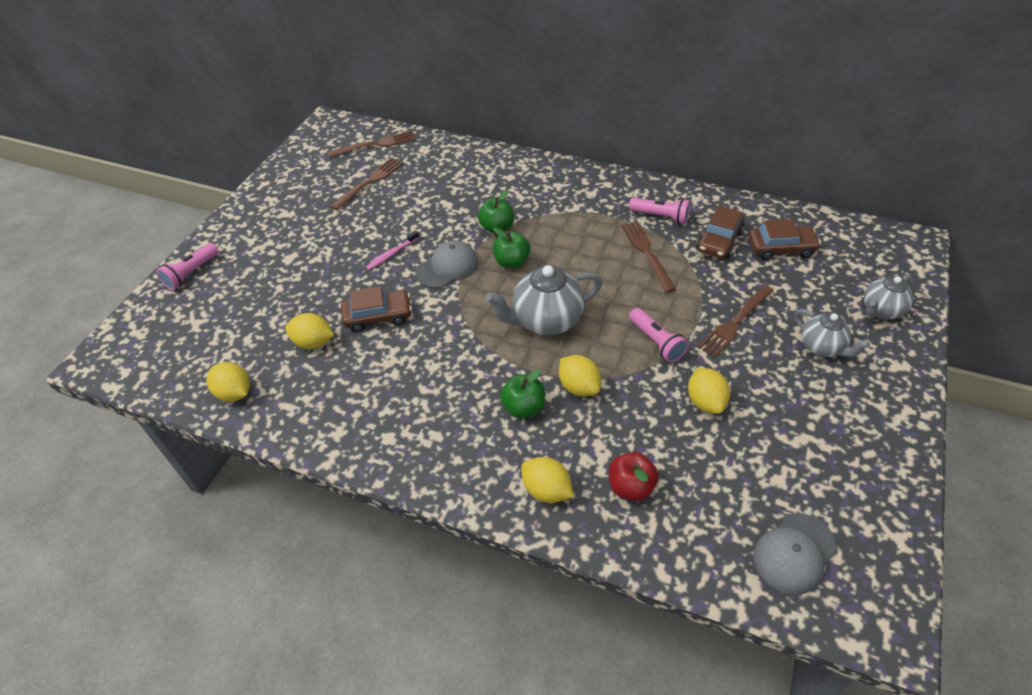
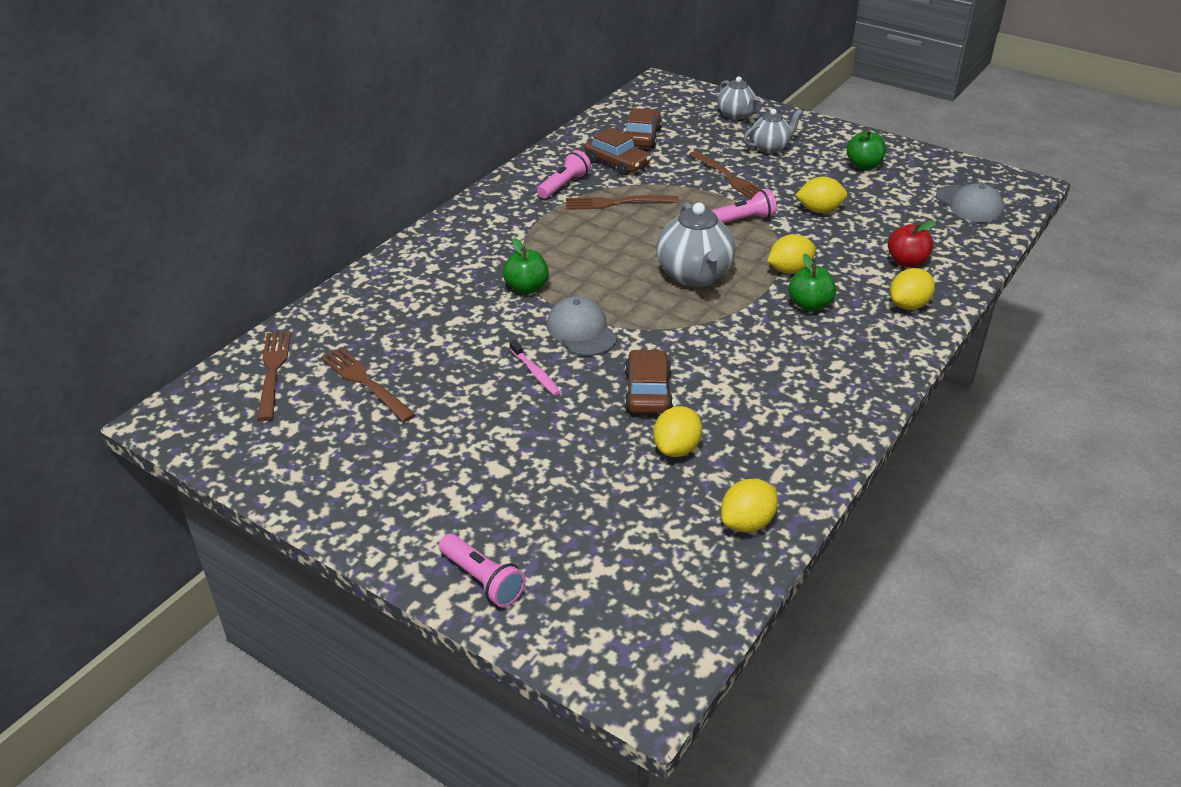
camera: 80 degrees left, 10 degrees down
(512, 262) = (592, 285): green apple -> green apple (863, 165)

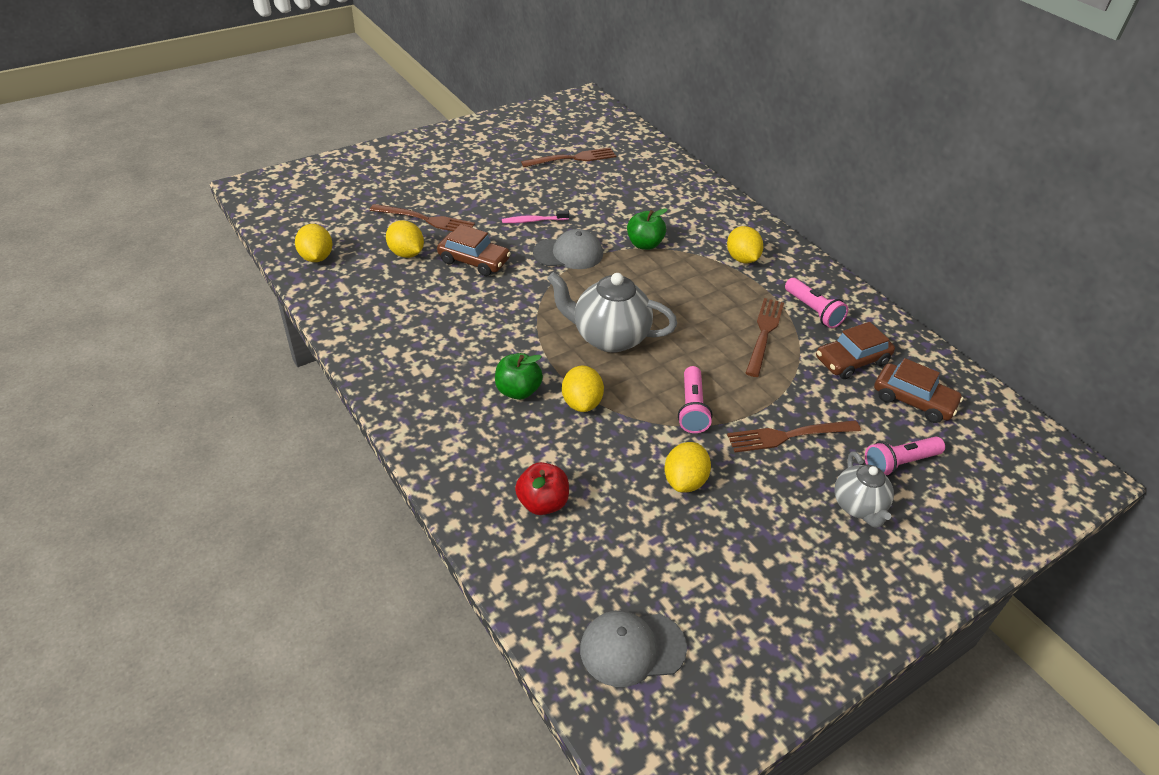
camera: 110 degrees right, 5 degrees up
(273, 371) = (608, 132): brown fork -> brown fork (426, 220)
(482, 580) = (370, 160): pink flashlight -> pink flashlight (899, 463)
(736, 115) = (965, 513): grey teapot -> none
(863, 165) = (780, 584): green apple -> none
(908, 305) = (470, 461): yellow lemon -> yellow lemon (742, 259)

